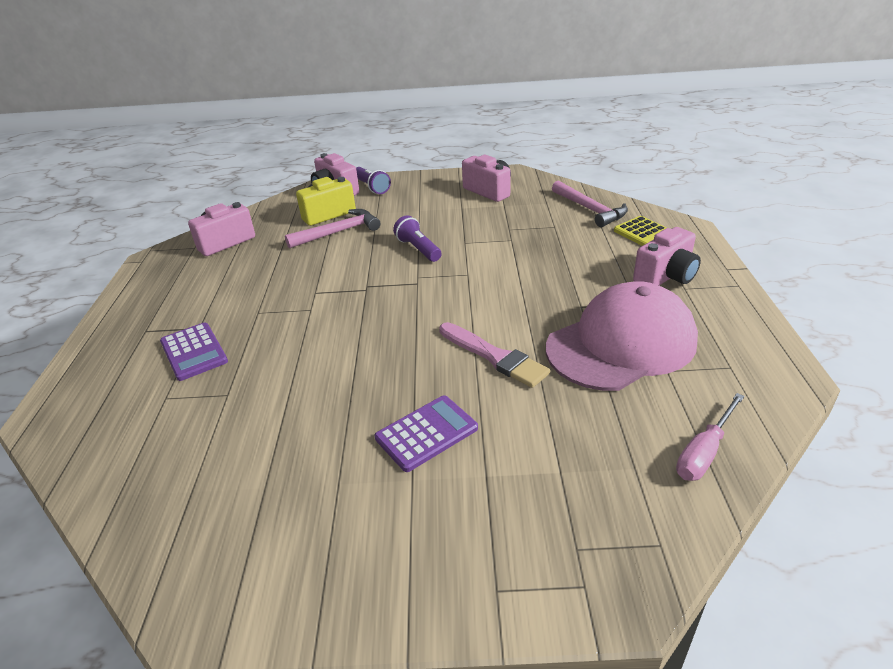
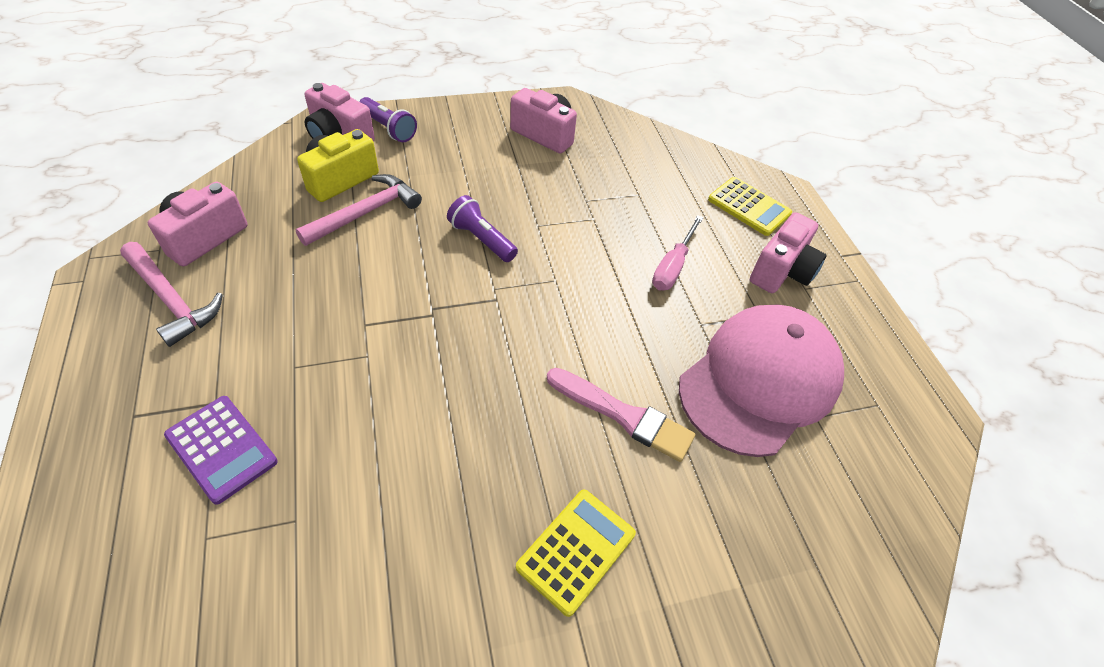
camera: 20 degrees left, 15 degrees up
(426, 433) = (576, 550): purple calculator -> yellow calculator
(590, 209) = (673, 165): pink hammer -> pink hammer (172, 299)
(704, 452) = (880, 533): pink screwdriver -> pink screwdriver (673, 266)

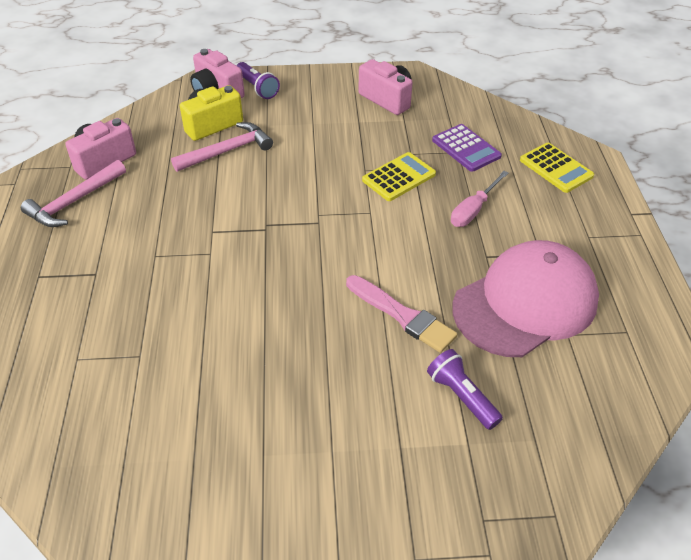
camera: 15 degrees right, 5 degrees down
(172, 299) = (74, 202): pink hammer -> pink hammer turned 75 degrees clockwise
(221, 448) = (95, 304): purple calculator -> purple calculator (466, 148)
(481, 239) = (316, 177): purple flashlight -> purple flashlight (462, 396)
(576, 550) = (342, 402): yellow calculator -> yellow calculator (398, 177)
(782, 271) = (571, 222): pink camera -> none

